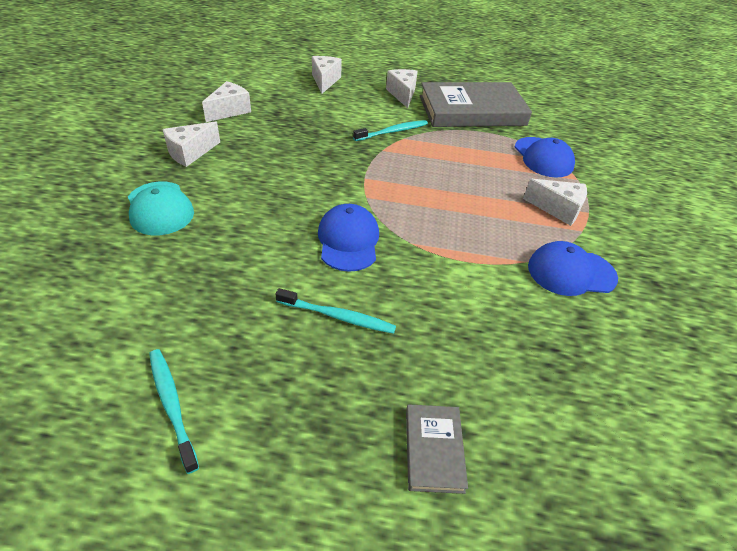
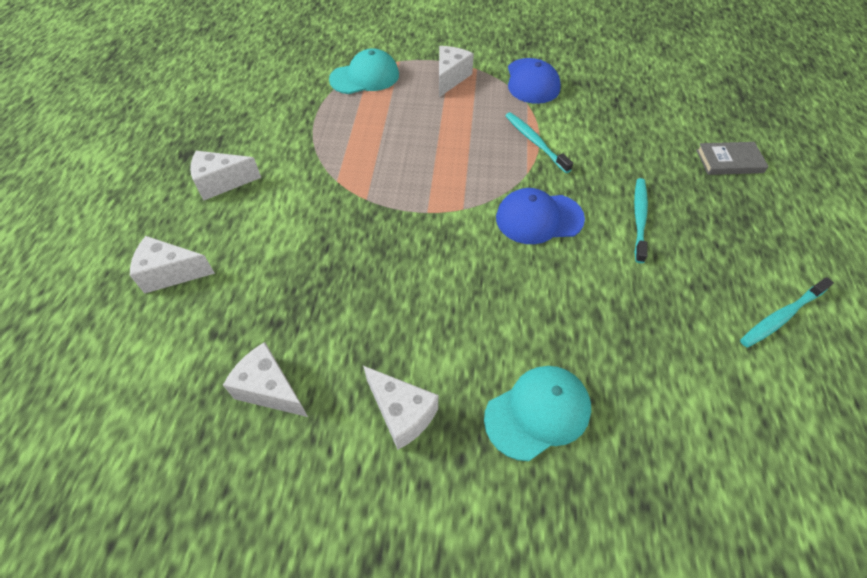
camera: 90 degrees left, 10 degrees up
(393, 131) = (322, 190): turquoise toothbrush -> turquoise toothbrush (535, 142)
(472, 110) = (267, 121): grey book -> none
(543, 157) = (365, 77): blue cap -> turquoise cap

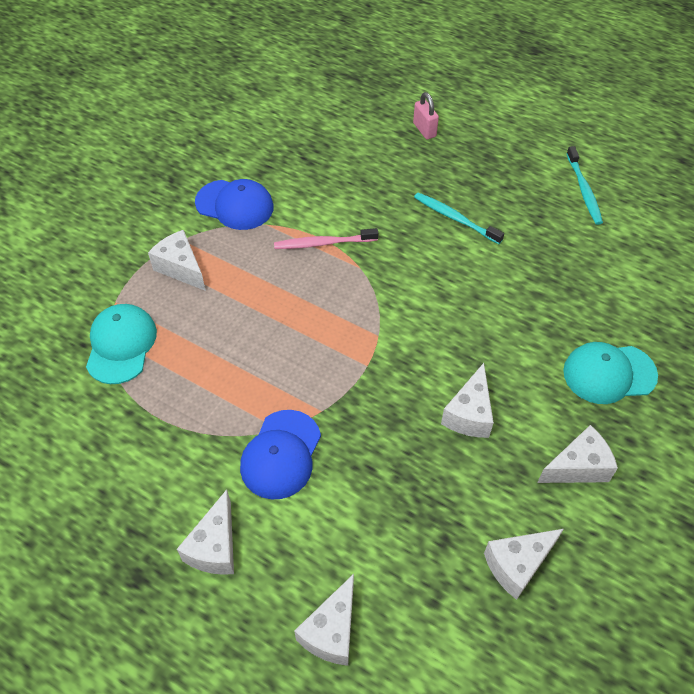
camera: 65 degrees left, 0 degrees up
(416, 301) = (469, 414): none -> white cheese
(535, 142) = (323, 243): turquoise toothbrush -> pink toothbrush
(538, 413) = (609, 373): turquoise cap -> turquoise cap turned 90 degrees counterclockwise
(539, 218) = (420, 285): blue cap -> blue cap (281, 454)
(729, 161) = (424, 130): grey book -> pink padlock

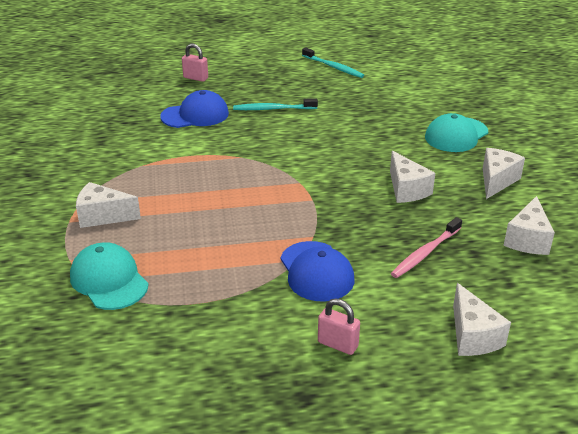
camera: 40 degrees left, 20 degrees down
(215, 547) = (337, 344): white cheese -> pink padlock
(235, 205) = (102, 166): blue cap -> blue cap (195, 115)
(323, 243) = (198, 157): pink toothbrush -> pink toothbrush (425, 253)

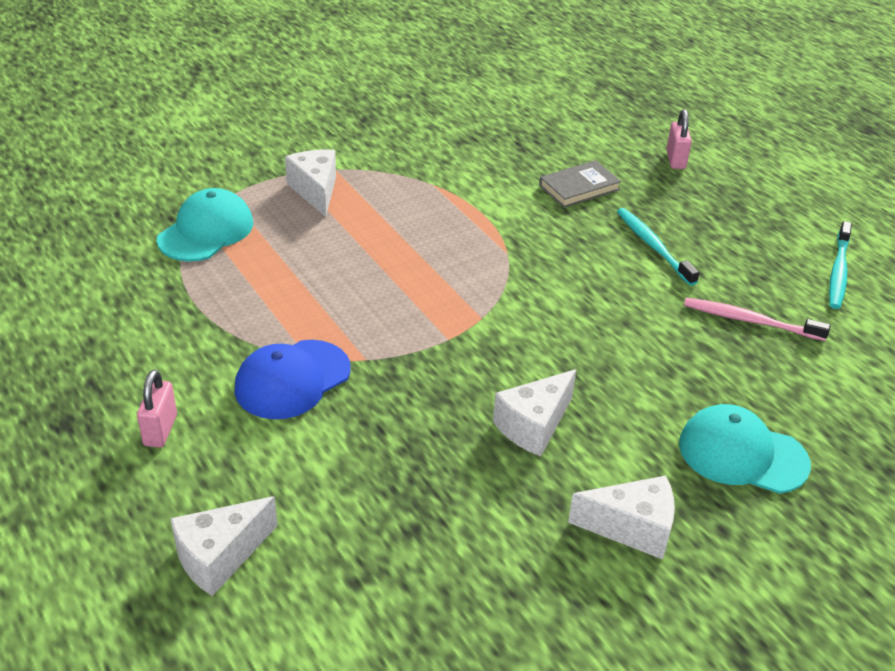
camera: 65 degrees right, 5 degrees up
(195, 115) = (579, 188): blue cap -> grey book
(425, 253) = (383, 475): pink toothbrush -> pink toothbrush (749, 320)
(527, 239) = (482, 591): white cheese -> none

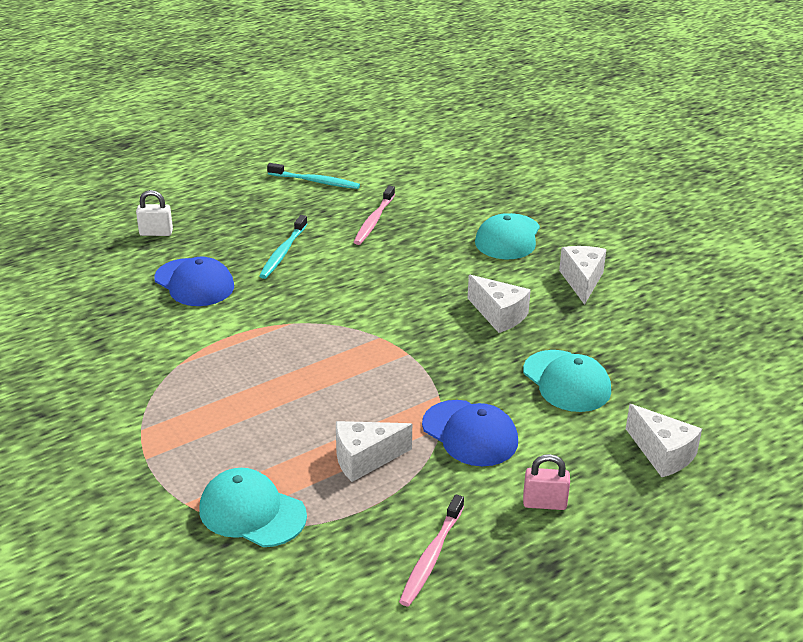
camera: 90 degrees left, 5 degrees down
(109, 338) = (431, 557): none -> pink toothbrush
(315, 191) = (182, 440): white cheese -> white cheese (365, 459)
(383, 478) = (566, 381): none -> turquoise cap
(579, 188) = (194, 283): grey book -> blue cap
(653, 246) = (283, 253): turquoise toothbrush -> turquoise toothbrush turned 45 degrees counterclockwise
(675, 160) = (156, 233): pink padlock -> white padlock

